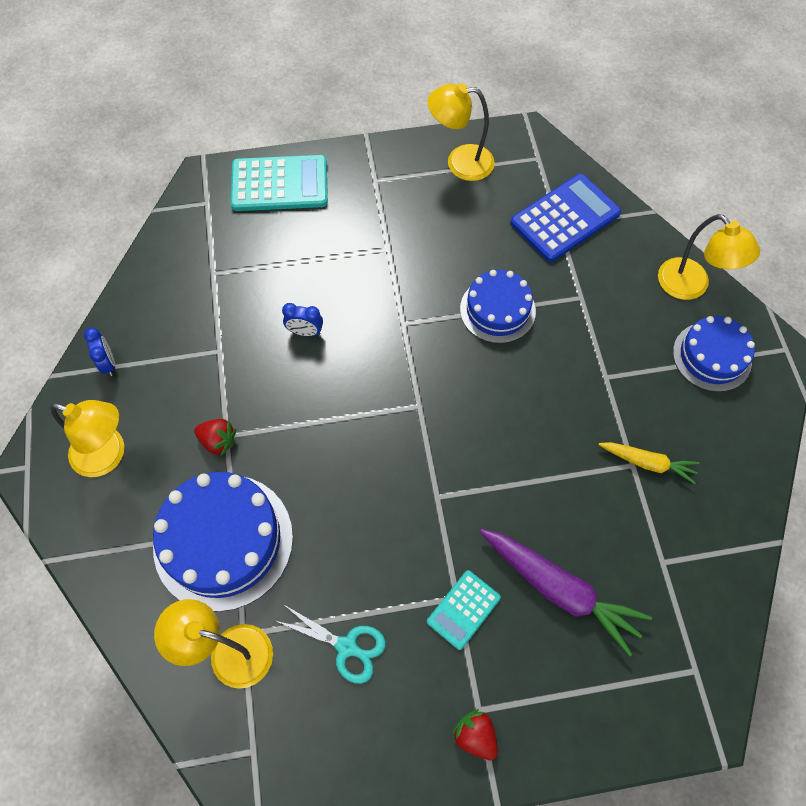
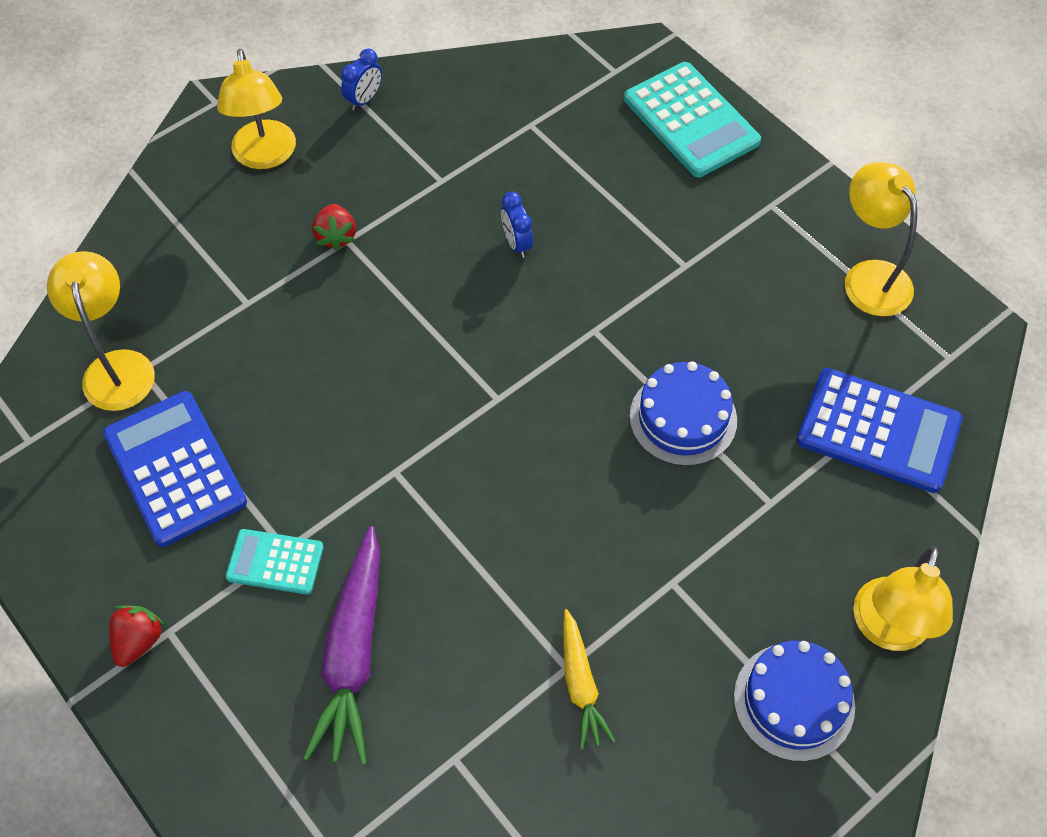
camera: 60 degrees right, 5 degrees down
(223, 541) = (230, 300): blue cake -> none
(346, 646) = (175, 468): turquoise scissors -> blue calculator

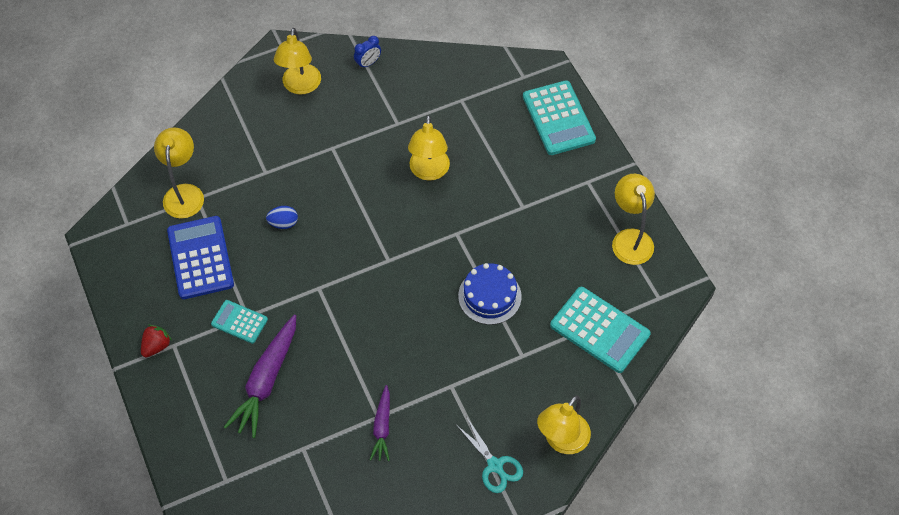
camera: 15 degrees right, 0 degrees up
(302, 378) = (283, 223): none -> blue egg
(336, 236) = (327, 144): red strawberry -> none
(516, 244) = (429, 172): blue clock -> yellow lamp
(580, 684) = (382, 427): yellow carrot -> purple carrot
(794, 701) = (495, 465): blue cake -> turquoise scissors
(878, 430) = (599, 330): blue calculator -> turquoise calculator

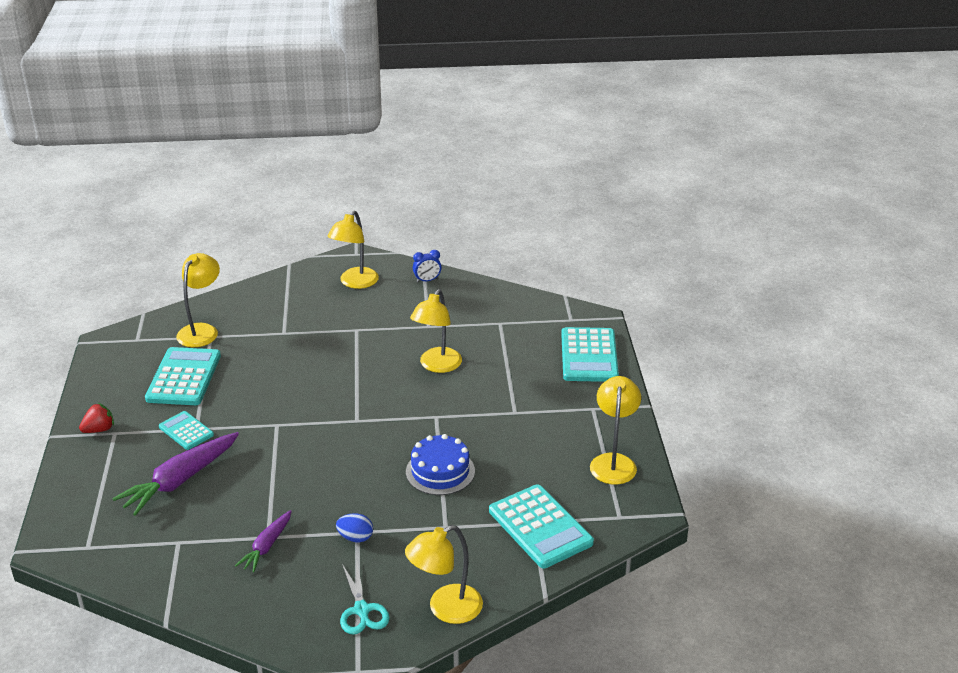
camera: 20 degrees right, 25 degrees down
(200, 258) = (184, 377): blue calculator -> turquoise calculator
(283, 223) = (276, 371): blue egg -> blue egg (355, 538)

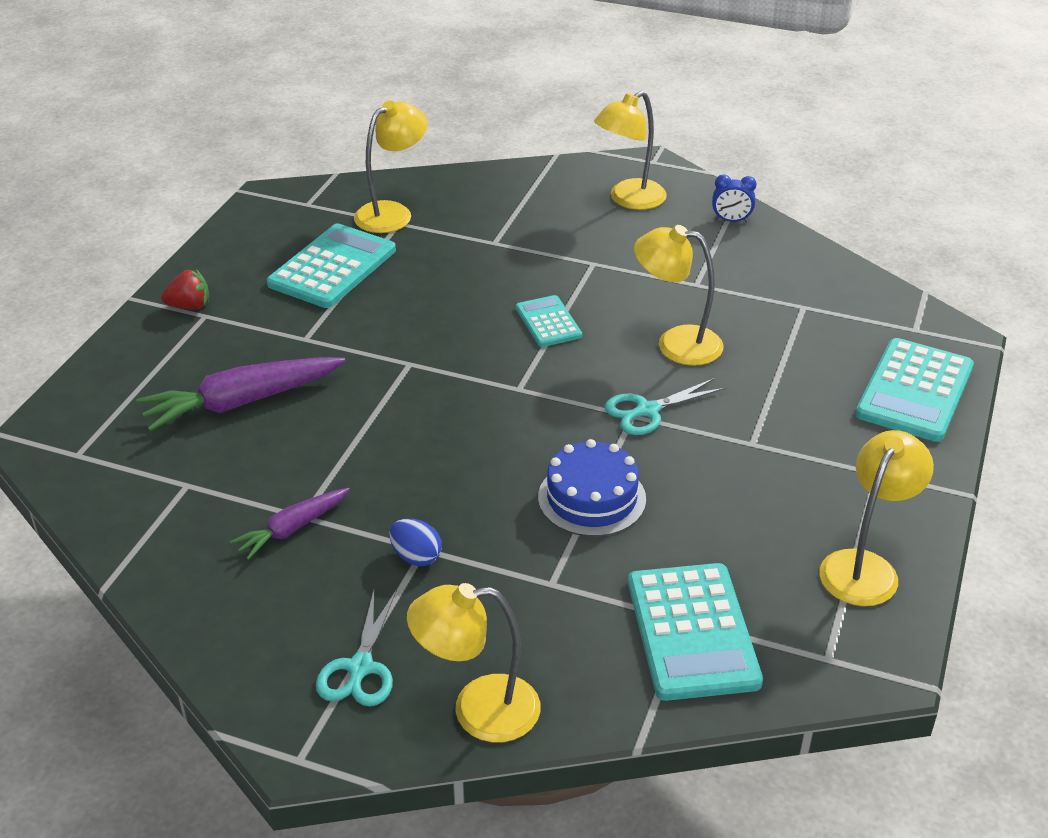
camera: 25 degrees right, 5 degrees up
(186, 431) = (291, 338): turquoise calculator -> turquoise calculator (548, 322)
(437, 366) = (676, 343): yellow lamp -> yellow lamp turned 60 degrees clockwise
(443, 411) = (647, 411): none -> turquoise scissors

